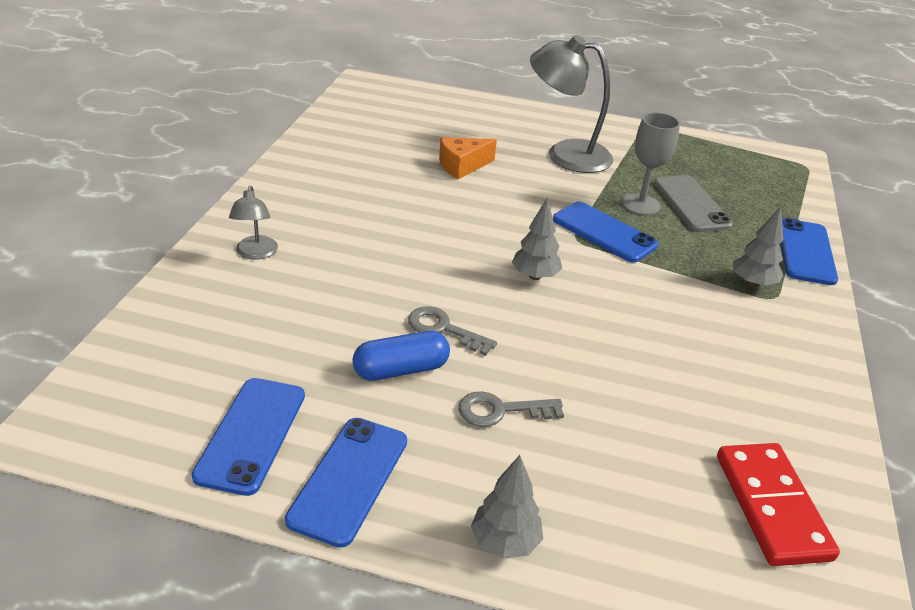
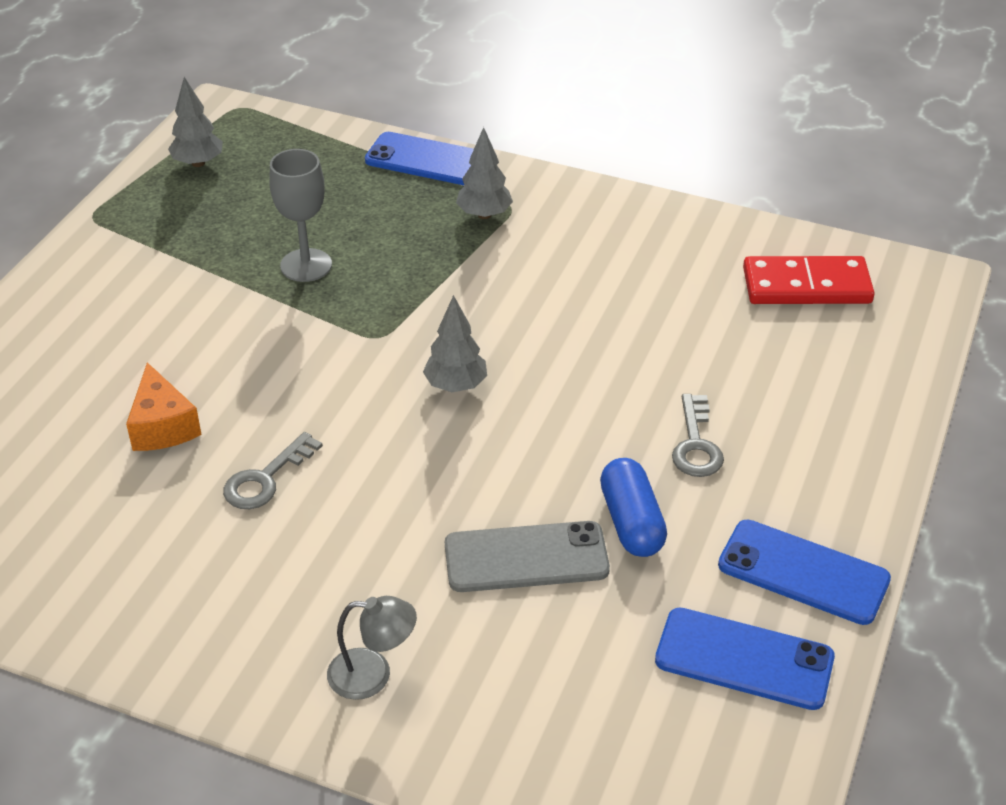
camera: 80 degrees left, 5 degrees up
(443, 329) = (557, 479): grey key -> grey key (265, 479)
(505, 542) = (867, 462): grey tree -> grey tree (198, 163)
(566, 154) = (154, 311): grey lamp -> none
(604, 232) = (366, 310): blue phone -> none
(691, 204) = (312, 222): grey phone -> grey phone (526, 558)

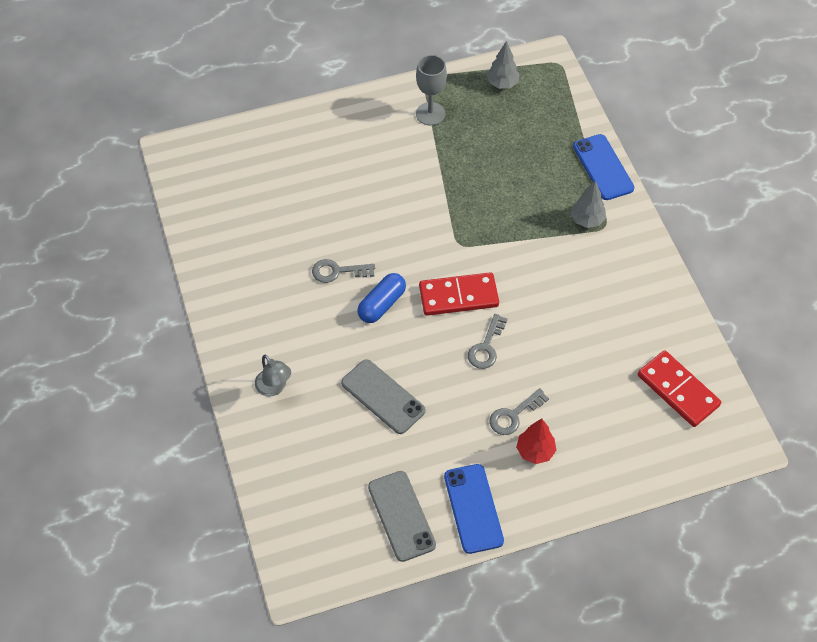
camera: 50 degrees right, 15 degrees up
(163, 426) = (331, 212): orange cheese -> none
(306, 265) = (477, 181): grey goblet -> grey goblet (430, 114)
(456, 385) = (458, 296): grey tree -> red domino
(563, 407) = (486, 347): none -> grey key
(631, 522) = (440, 422): blue capsule -> blue capsule (382, 304)
(744, 659) = (401, 516): blue phone -> grey phone
(771, 457) = (535, 451): none -> red tree

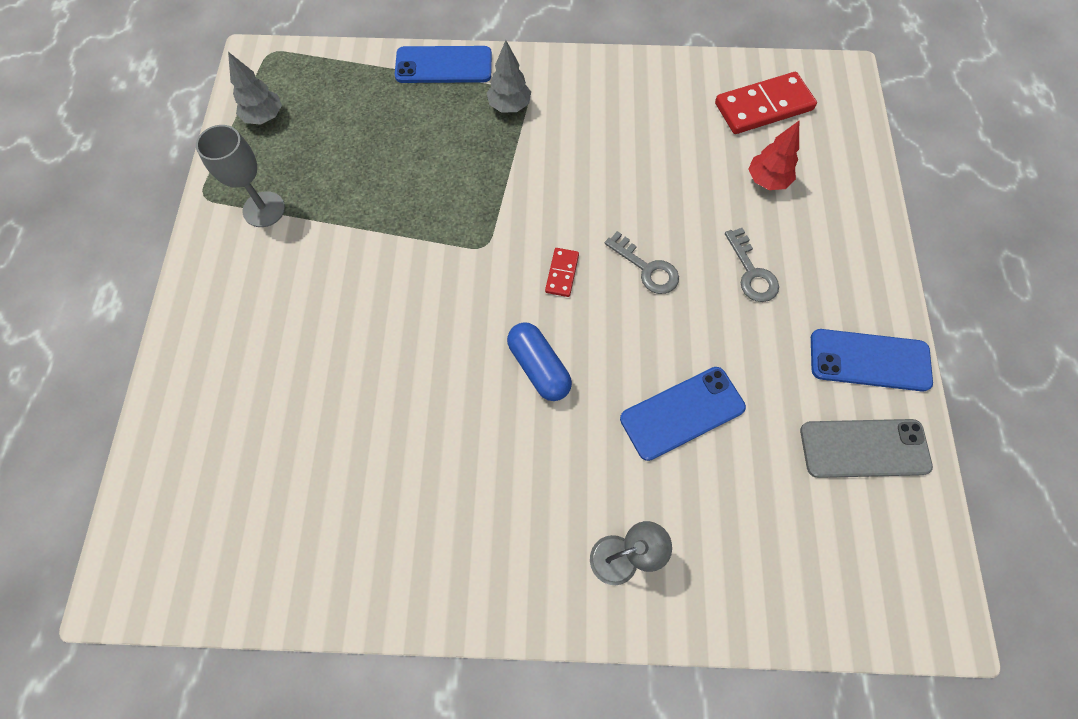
camera: 70 degrees left, 10 degrees up
(337, 271) = (463, 406): grey key -> none
(383, 397) = (682, 413): grey phone -> blue phone
(458, 296) = (562, 273): red domino -> red domino, size x0.50
(535, 451) = (806, 267): red tree -> red tree (767, 180)

